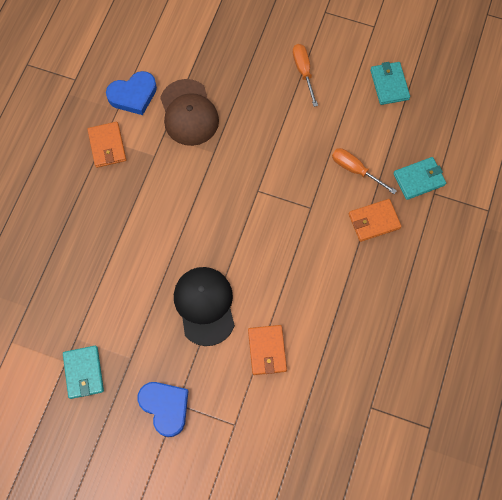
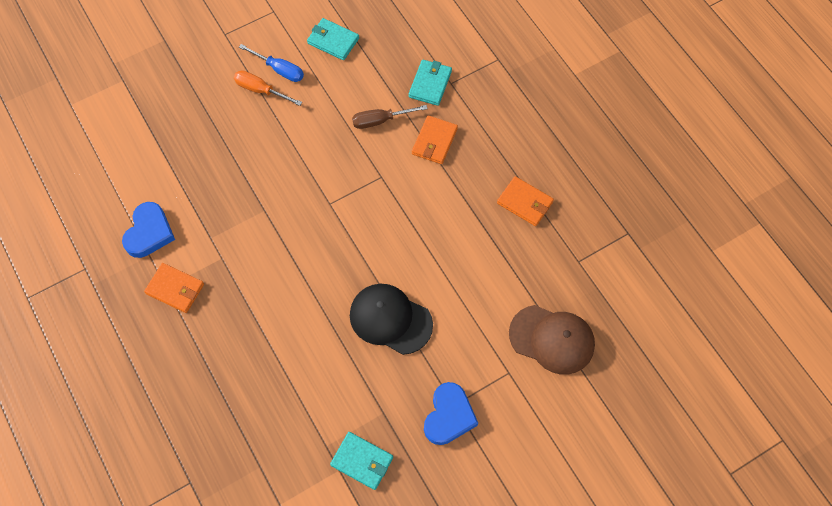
camera: 50 degrees left, 5 degrees down
(165, 407) = (449, 416): blue heart -> blue heart turned 105 degrees clockwise
(189, 113) = (210, 202): brown cap -> brown cap (552, 339)
(267, 350) = (469, 301): orange wallet -> orange wallet (525, 202)
(331, 70) = (279, 69): none -> blue screwdriver
(355, 170) = (380, 120): orange screwdriver -> brown screwdriver

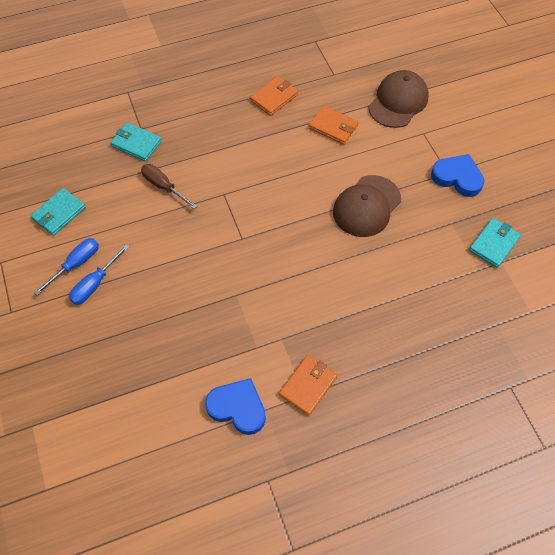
camera: 80 degrees left, 5 degrees down
(260, 90) = (95, 284): orange screwdriver -> blue screwdriver
(380, 120) = (163, 186): brown screwdriver -> brown screwdriver turned 135 degrees clockwise
(390, 319) = (366, 206): black cap -> brown cap
(434, 141) = (198, 149): orange wallet -> orange wallet (333, 127)

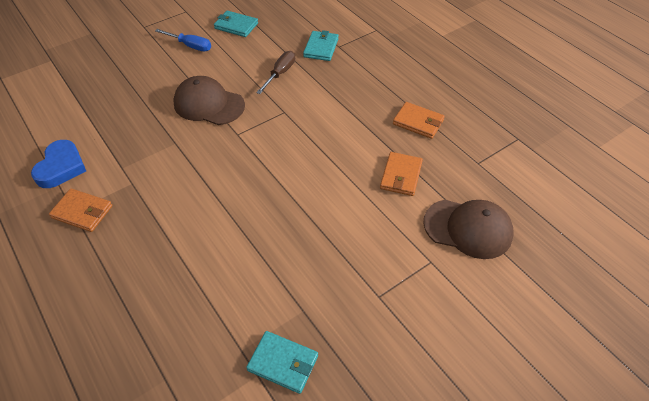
camera: 75 degrees right, 10 degrees down
(95, 284) = (173, 60): blue screwdriver -> none
(366, 206) = (302, 223): brown cap -> brown cap (208, 104)
(457, 177) = (374, 308): blue heart -> none

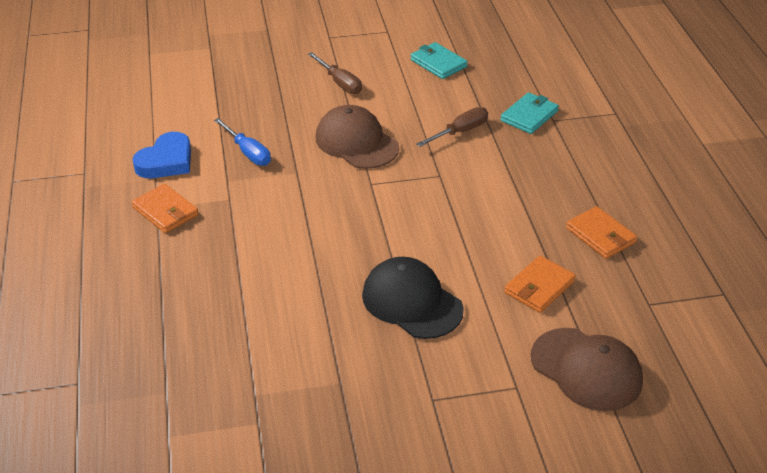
camera: 25 degrees right, 10 degrees down
(171, 60) = (340, 83): none -> brown screwdriver
(190, 46) = (371, 72): blue screwdriver -> blue screwdriver (248, 152)
(283, 363) = (290, 422): turquoise wallet -> none
(319, 221) = (411, 302): none -> black cap

